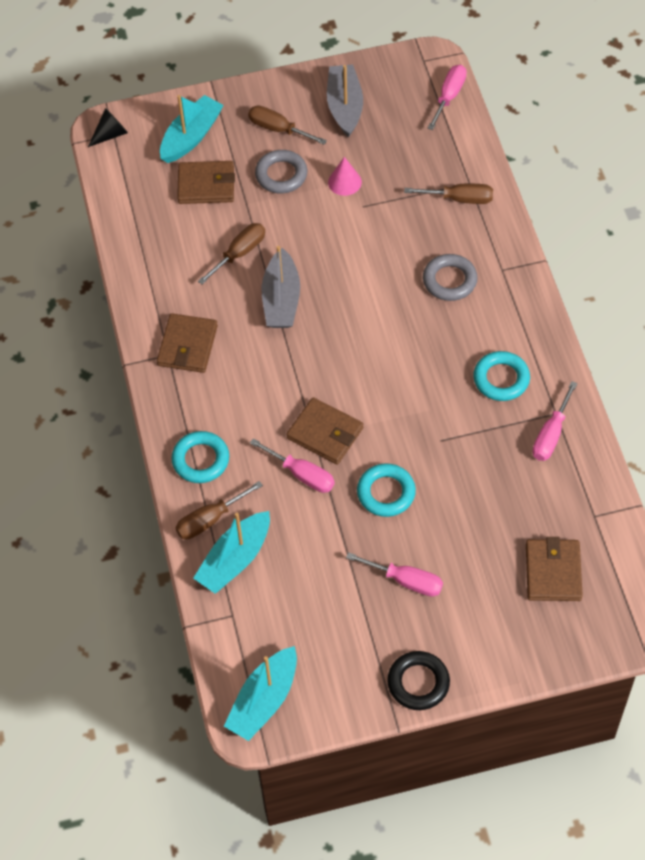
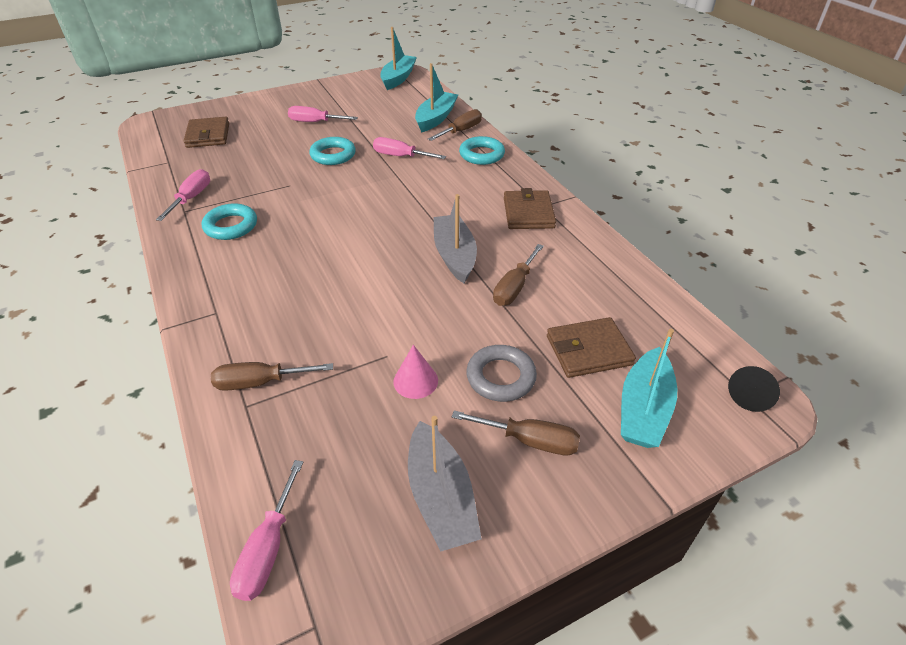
camera: 165 degrees right, 15 degrees down
(325, 433) = (387, 178): brown wallet -> none
(418, 683) = (305, 91): black ring -> none
(449, 280) = (277, 294): grey ring -> none

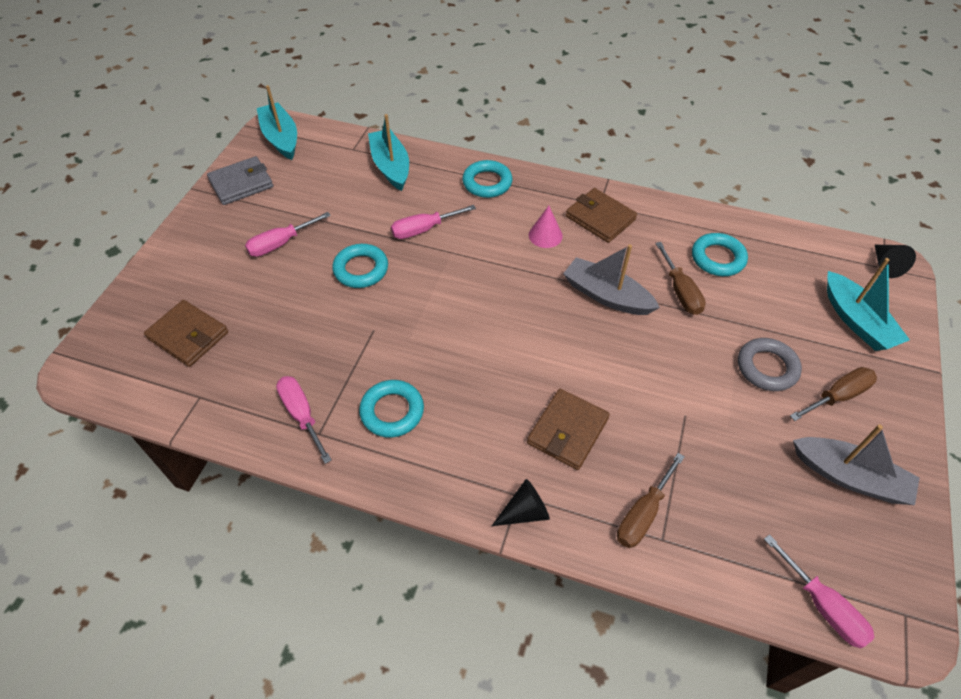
camera: 45 degrees left, 10 degrees up
(204, 323) = (525, 512): none -> black cone
(343, 88) = (241, 183): none -> grey wallet
(415, 381) = (728, 416): pink cone -> pink cone (545, 235)
(461, 131) = (434, 167): brown screwdriver -> none
(583, 288) = (717, 258): none -> turquoise ring
(588, 350) = (782, 305): brown wallet -> brown wallet (568, 431)

